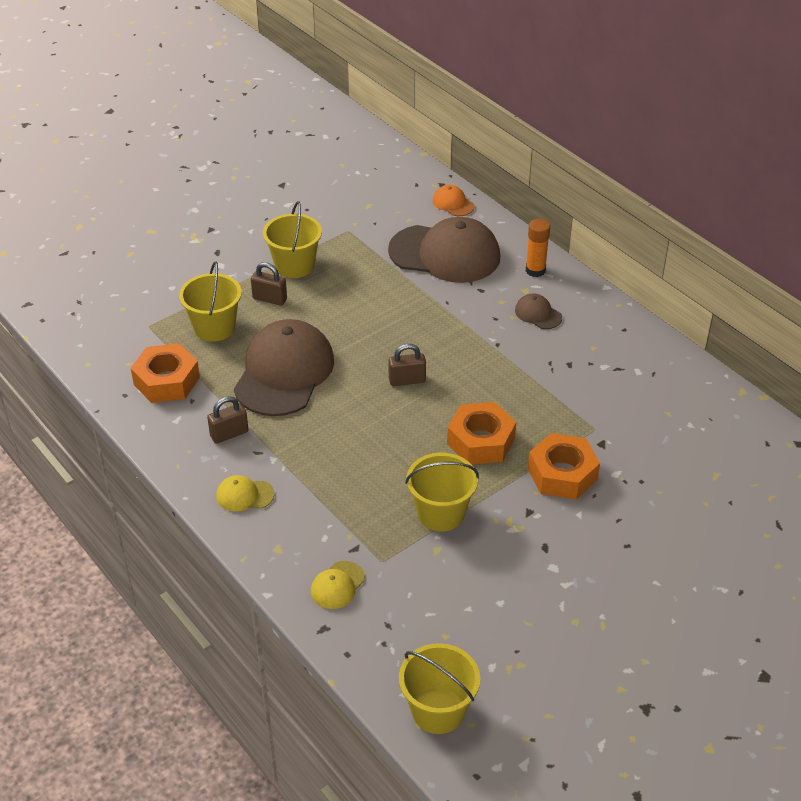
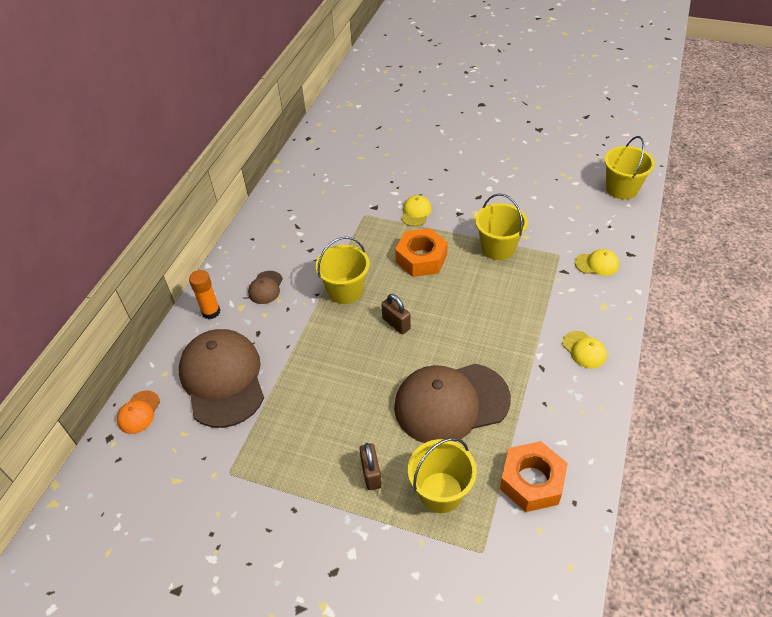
camera: 120 degrees left, 5 degrees up
(229, 434) = (542, 396): brown padlock -> none
(294, 265) = (310, 484): yellow bucket -> yellow bucket (345, 290)
(562, 474) = (416, 212): orange nut -> yellow cap

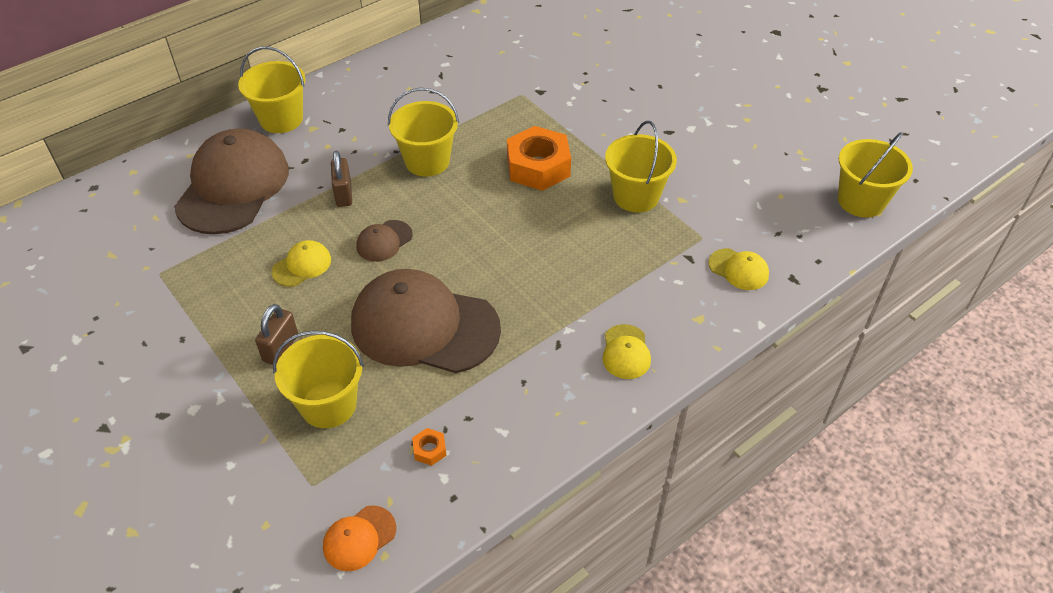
camera: 30 degrees right, 0 degrees up
(139, 412) = (136, 178): orange cap -> orange cap (359, 538)
(211, 312) = (281, 119): orange glue stick -> yellow bucket
(265, 287) = (353, 121): brown cap -> brown cap (384, 241)
(396, 324) = (446, 219): brown padlock -> brown padlock (343, 194)
(416, 212) = (580, 117): yellow cap -> yellow cap (302, 265)
(532, 481) = (429, 450): orange nut -> orange nut, size x0.41

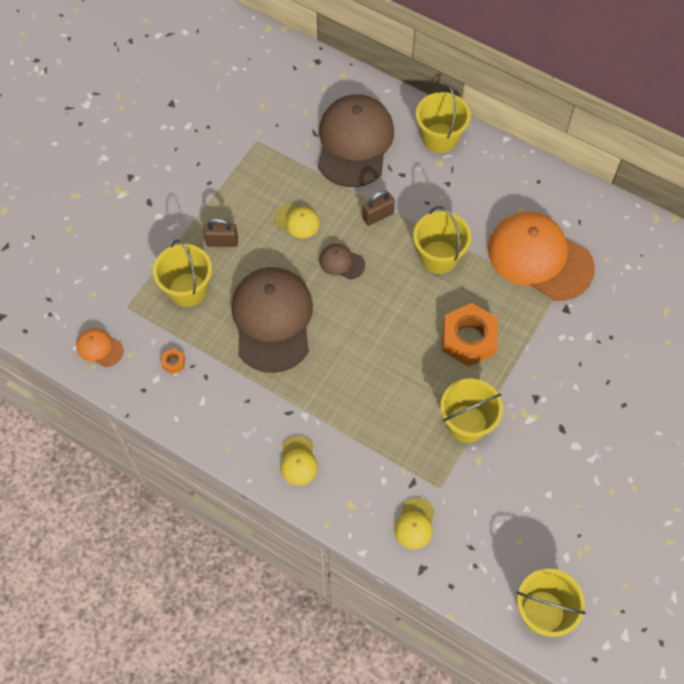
camera: 70 degrees right, 15 degrees up
(233, 186) = (354, 143): brown cap -> brown cap turned 75 degrees counterclockwise
(473, 92) = (539, 258): none -> orange cap
(626, 352) = (298, 461): yellow cap -> yellow cap turned 75 degrees counterclockwise

